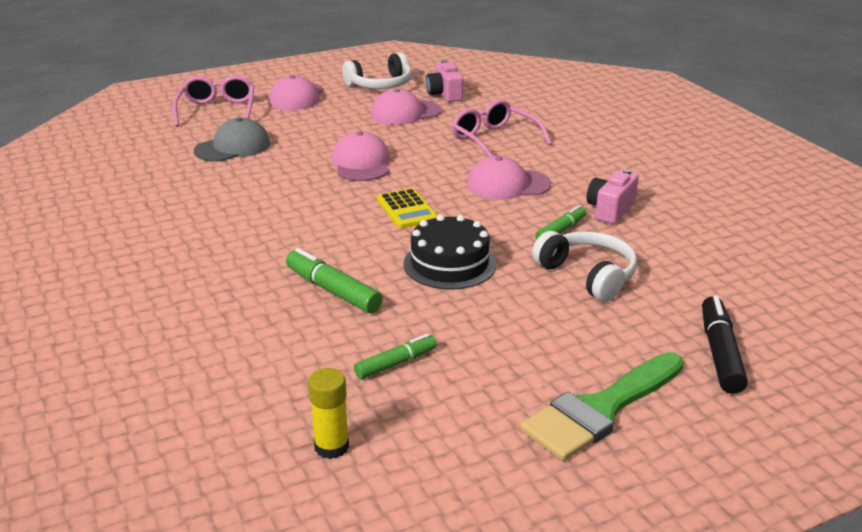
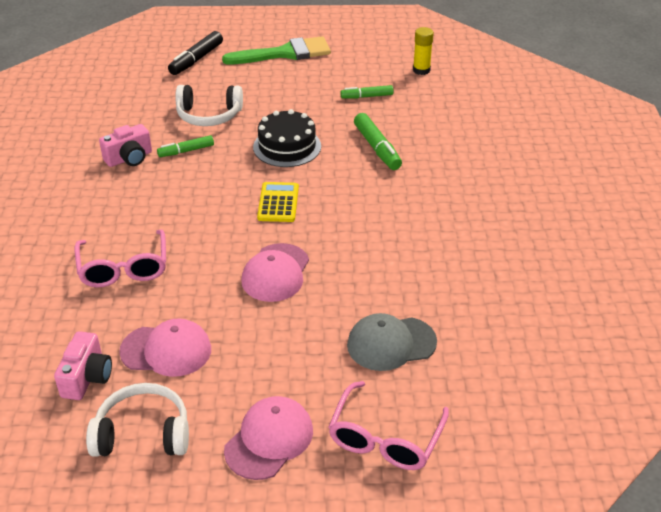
camera: 155 degrees left, 10 degrees up
(508, 185) = (174, 206): pink cap -> none
(588, 275) = (209, 115): white headphones -> white headphones turned 75 degrees counterclockwise

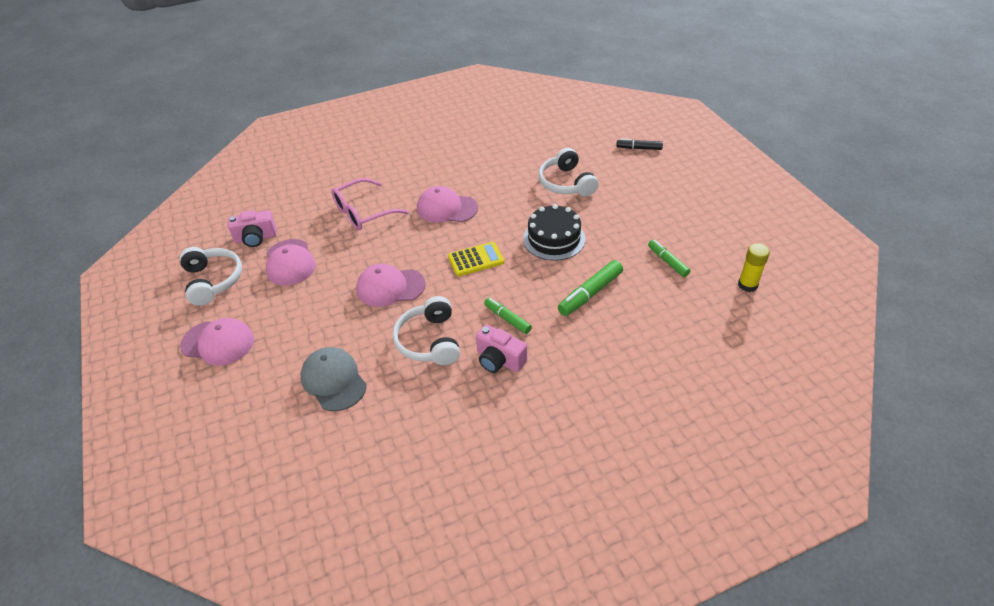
camera: 70 degrees right, 5 degrees up
(129, 158) = (485, 167): pink camera -> pink camera (499, 360)
(176, 202) = (446, 208): none -> pink cap
(186, 151) = (511, 189): green marker -> green marker (507, 319)
(196, 60) = (639, 148): black marker -> black marker, size x0.66
(285, 53) = (693, 190): green brush -> none
(375, 262) = (429, 341): none -> white headphones
(385, 437) = (232, 407): pink glasses -> none

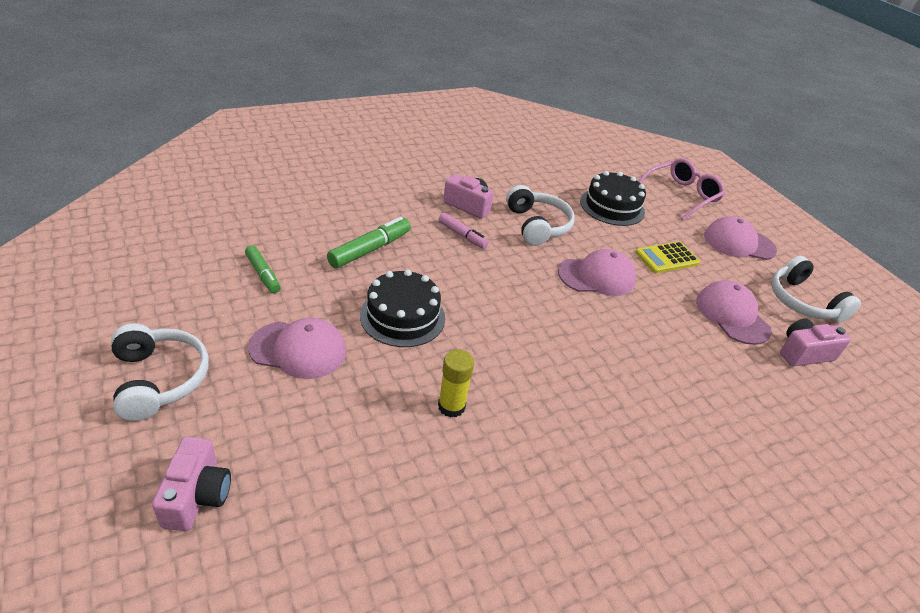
camera: 170 degrees right, 5 degrees down
(333, 380) = (612, 206): grey cap -> black cake
(364, 212) = (682, 383): pink glasses -> pink glasses (680, 195)
(446, 208) = (561, 379): pink cap -> pink cap (298, 349)
(476, 259) = (504, 298): yellow calculator -> yellow calculator (666, 258)
(507, 319) = (462, 235): green marker -> pink marker
(566, 183) = (368, 413): white headphones -> white headphones (159, 379)
(639, 148) = (197, 496): black marker -> pink camera
(747, 285) = (183, 241): yellow glue stick -> yellow glue stick (451, 406)

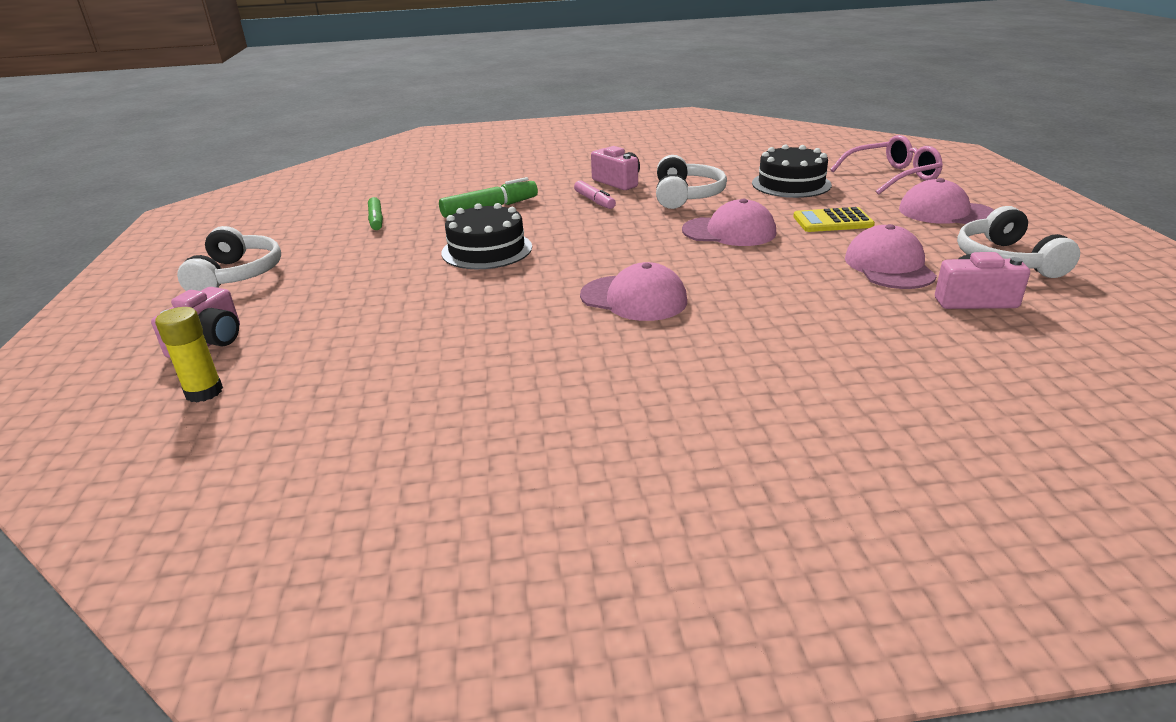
camera: 25 degrees right, 10 degrees down
(298, 349) = (369, 265): pink cap -> pink cap (634, 298)
(451, 406) = (487, 309): yellow glue stick -> yellow glue stick (204, 392)

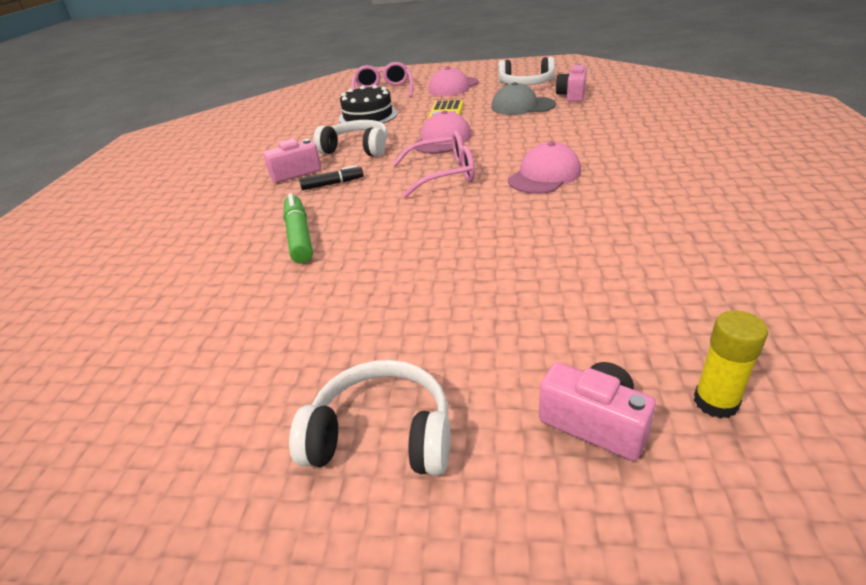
camera: 75 degrees left, 5 degrees up
(376, 220) = (265, 315): green marker -> none
(487, 250) = (414, 236): black cake -> none
(594, 201) = (332, 184): pink marker -> black marker
(625, 244) = (442, 175): none -> pink glasses
(889, 266) = (522, 106): pink cap -> grey cap

